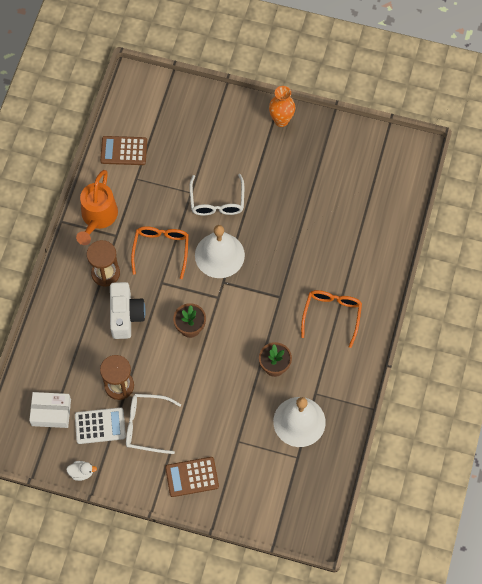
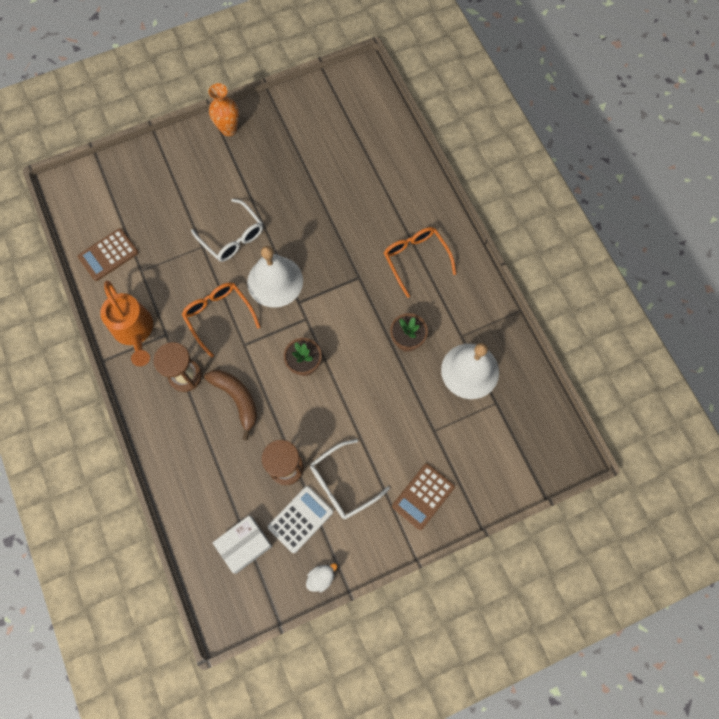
camera: 40 degrees left, 5 degrees up
(126, 315) = (237, 399): white camera -> brown banana

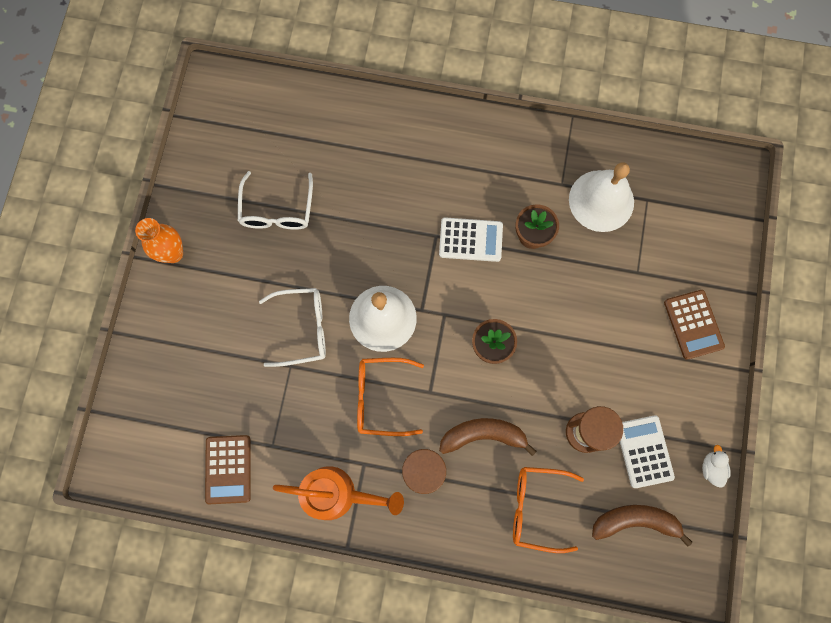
camera: 55 degrees left, 5 degrees up
(244, 545) = (635, 521): white box -> brown banana
(343, 483) = (634, 389): white glasses -> white glasses (277, 209)
(373, 301) = (470, 240): none -> white calculator
(416, 260) = (456, 171): orange glasses -> orange glasses (538, 508)

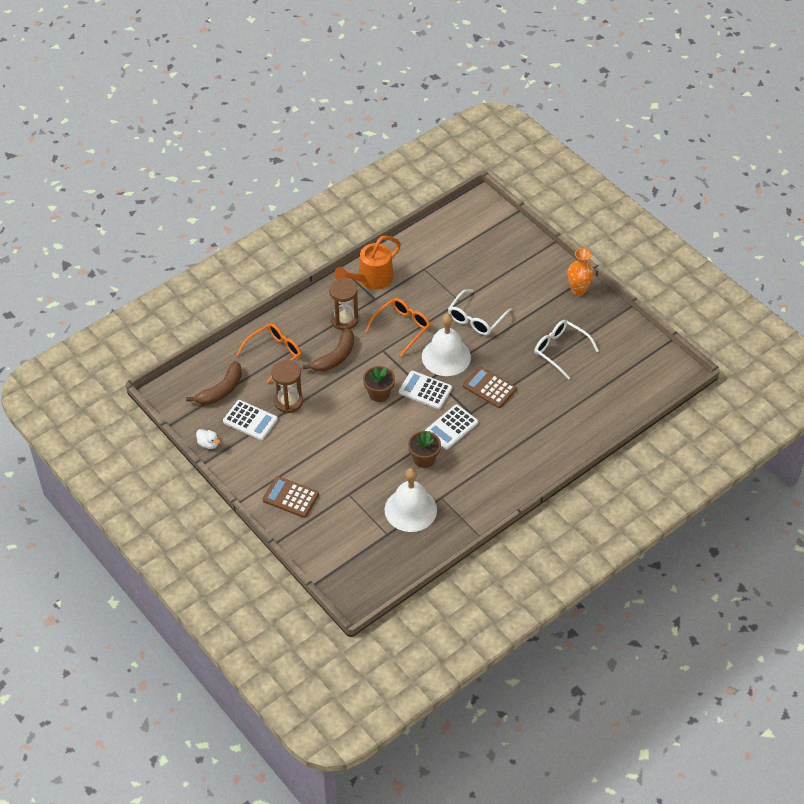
camera: 130 degrees right, 25 degrees down
(228, 469) = (430, 245): brown calculator -> brown calculator (489, 388)
(446, 303) = (425, 390): none -> white calculator

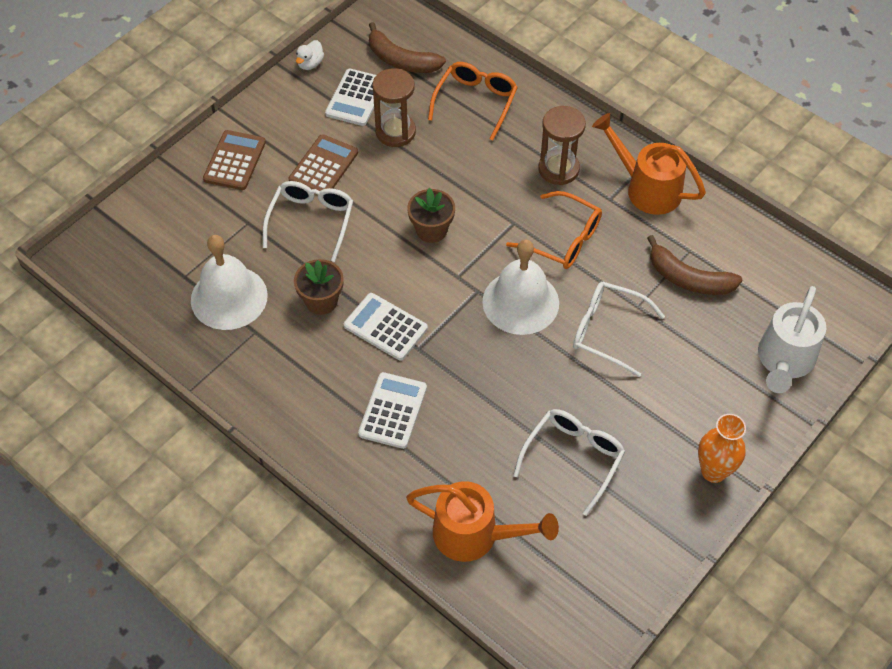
camera: 80 degrees right, 5 degrees up
(274, 354) = (475, 103): orange glasses -> orange glasses turned 105 degrees counterclockwise
(335, 357) = (487, 170): brown banana -> brown banana (688, 278)
(357, 458) = (311, 222): none -> white glasses
(425, 390) = (449, 285): white calculator -> white calculator (392, 411)
(489, 388) = (472, 367): brown calculator -> brown calculator (323, 166)
(512, 244) = (784, 361): none -> white watering can
(603, 403) = (475, 535): none -> orange watering can

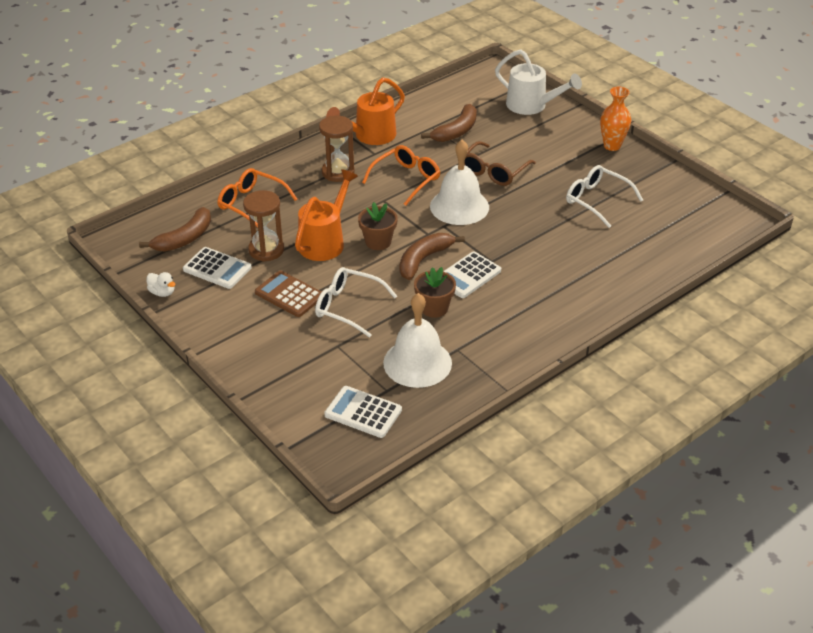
camera: 80 degrees left, 15 degrees down
(234, 161) = (262, 349): brown calculator -> none
(392, 411) = (546, 279): white calculator -> white calculator (363, 412)
(406, 279) = (423, 260): none -> brown banana
(475, 535) = (655, 251): orange watering can -> orange watering can (325, 241)
(608, 331) = (494, 171): white glasses -> brown glasses

